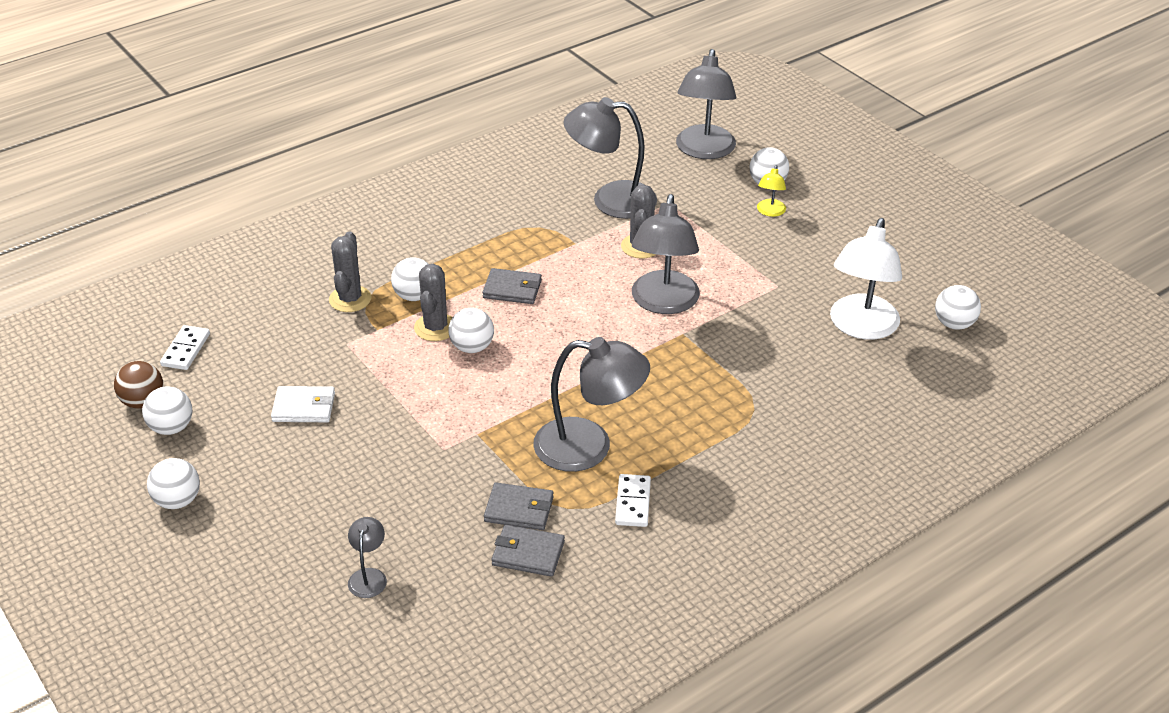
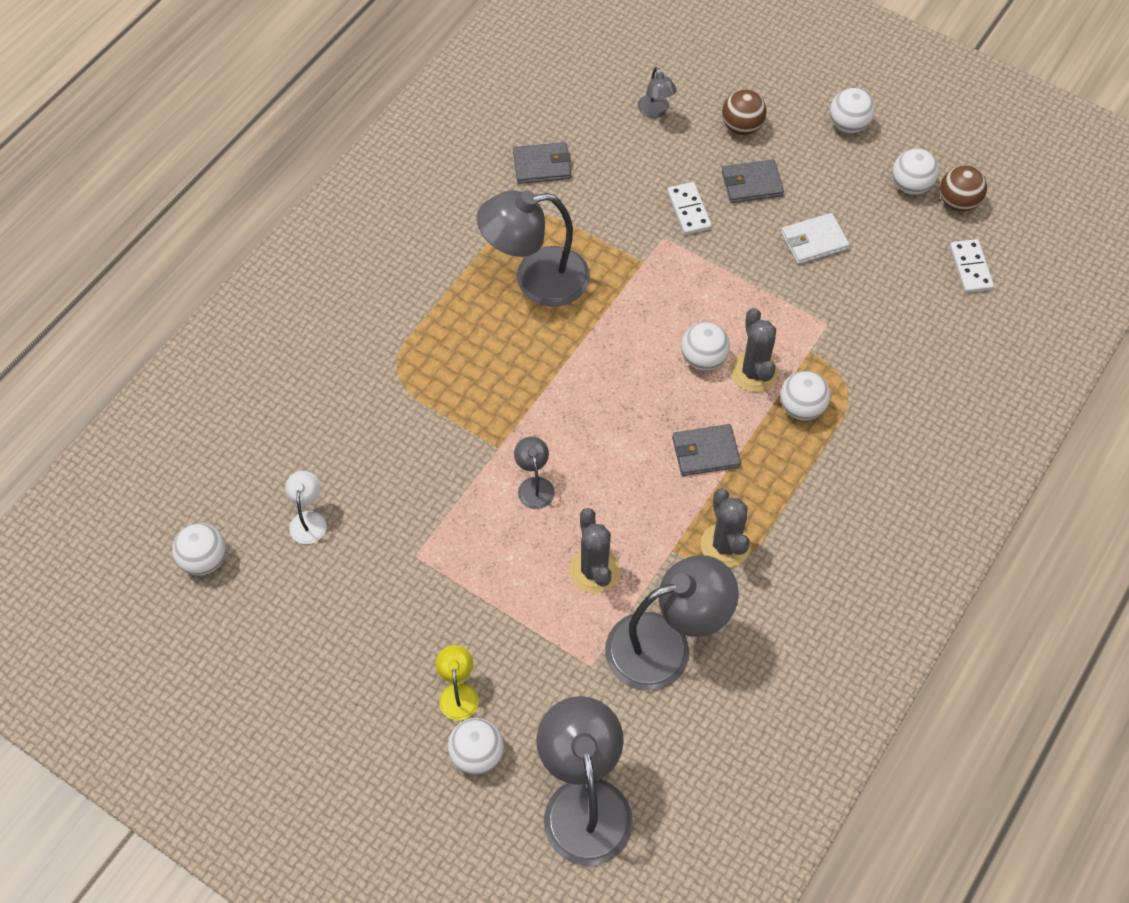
camera: 160 degrees right, 20 degrees up
(288, 532) = (741, 127): none -> brown ball
(350, 299) = (863, 381): grey cactus -> grey cactus (725, 545)
(519, 509) = (568, 201): grey wallet -> grey wallet (752, 184)
(633, 503) = (475, 236): white domino -> white domino (688, 210)
(663, 303) = (534, 485): grey lamp -> grey lamp, size x0.46
(861, 327) = (309, 520): white lamp -> white lamp, size x0.46

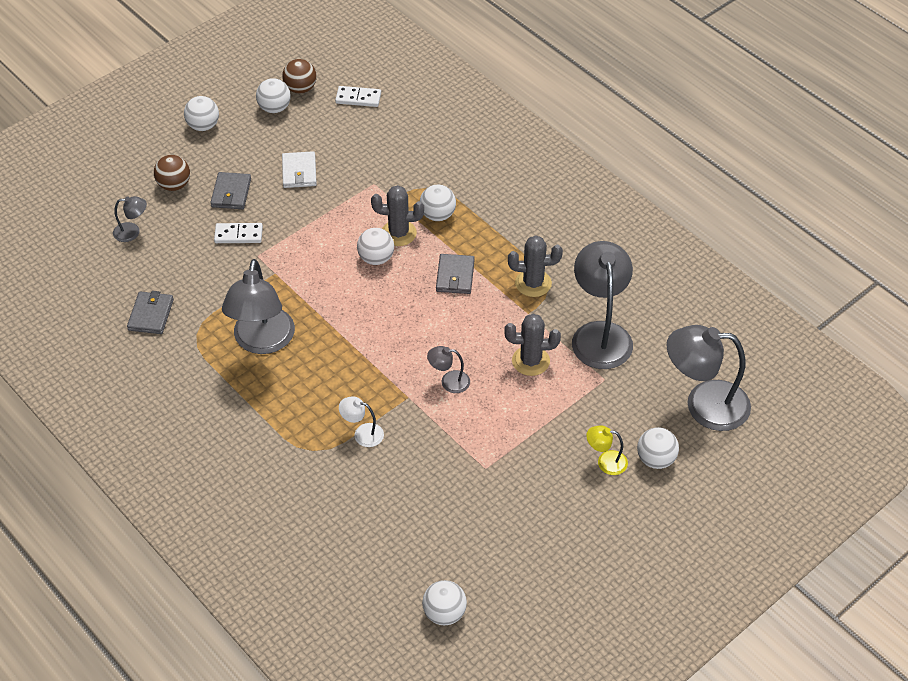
camera: 75 degrees left, 10 degrees down
(309, 520) = (431, 533): white lamp -> white lamp (362, 433)

